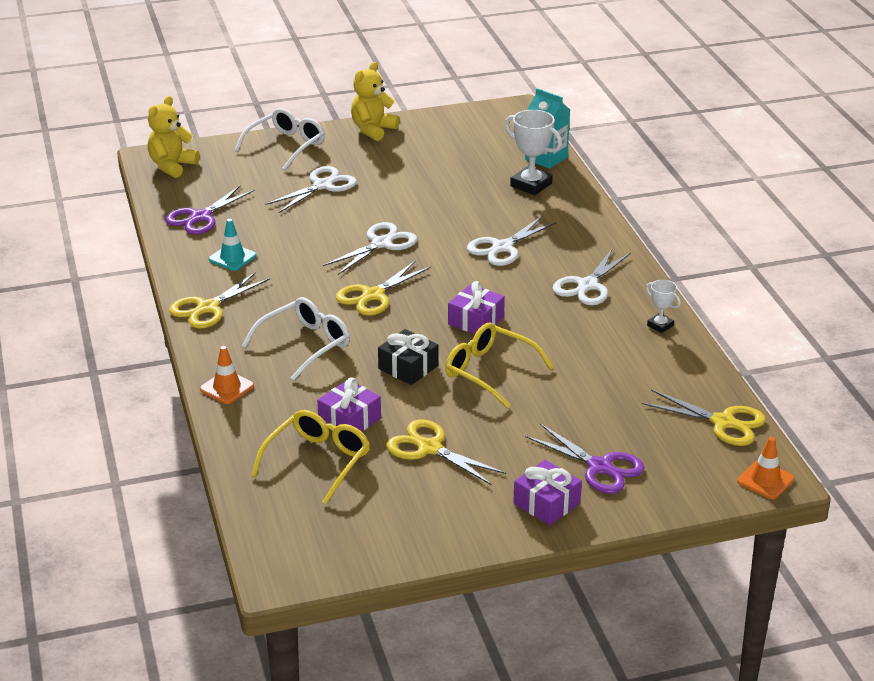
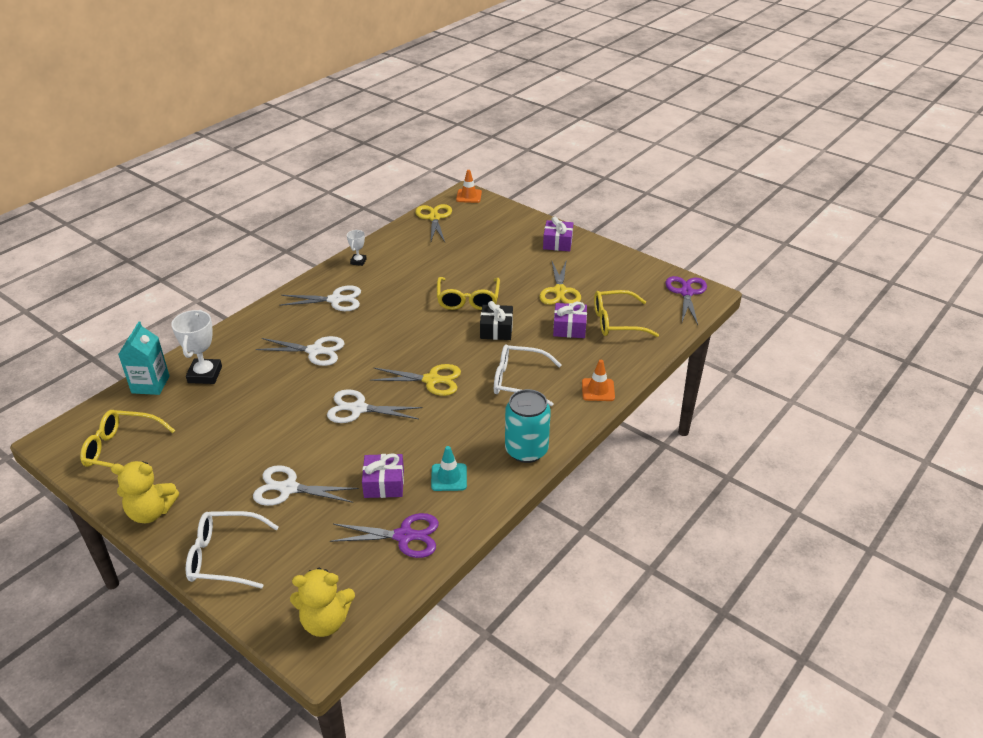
camera: 125 degrees left, 5 degrees up
(207, 308) = (526, 450): yellow scissors -> turquoise can
(465, 131) = (122, 450): none -> yellow glasses
(476, 321) = (419, 325): purple gift -> purple gift (384, 483)
(600, 467) = (512, 238): purple scissors -> purple scissors (686, 293)

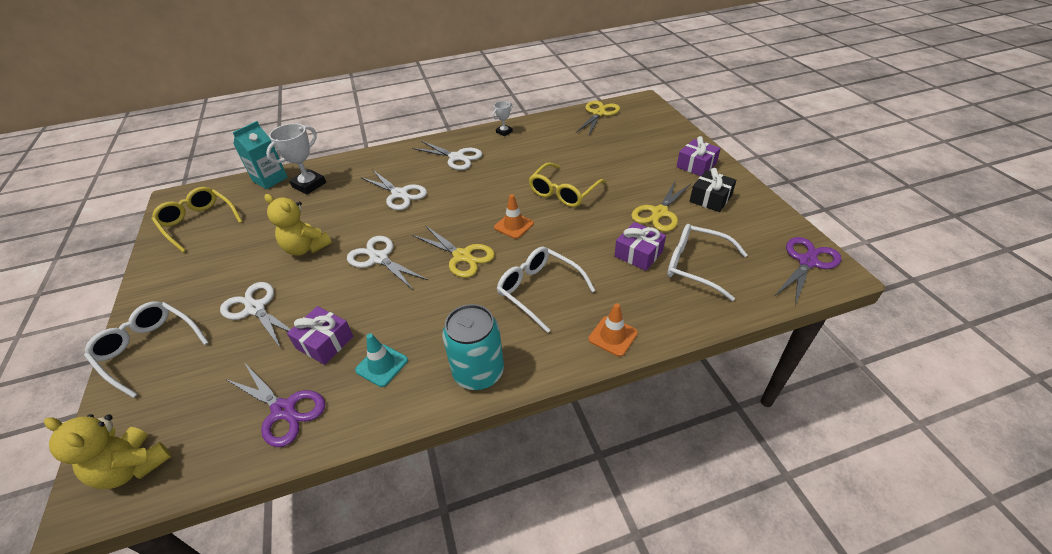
camera: 35 degrees right, 5 degrees up
(151, 512) = (156, 282): yellow teddy bear -> yellow teddy bear (306, 248)
(469, 196) = (645, 103): orange traffic cone -> orange traffic cone (514, 225)
(496, 330) = (564, 229): black gift -> black gift (710, 199)
(616, 322) = (696, 266): yellow glasses -> white glasses

